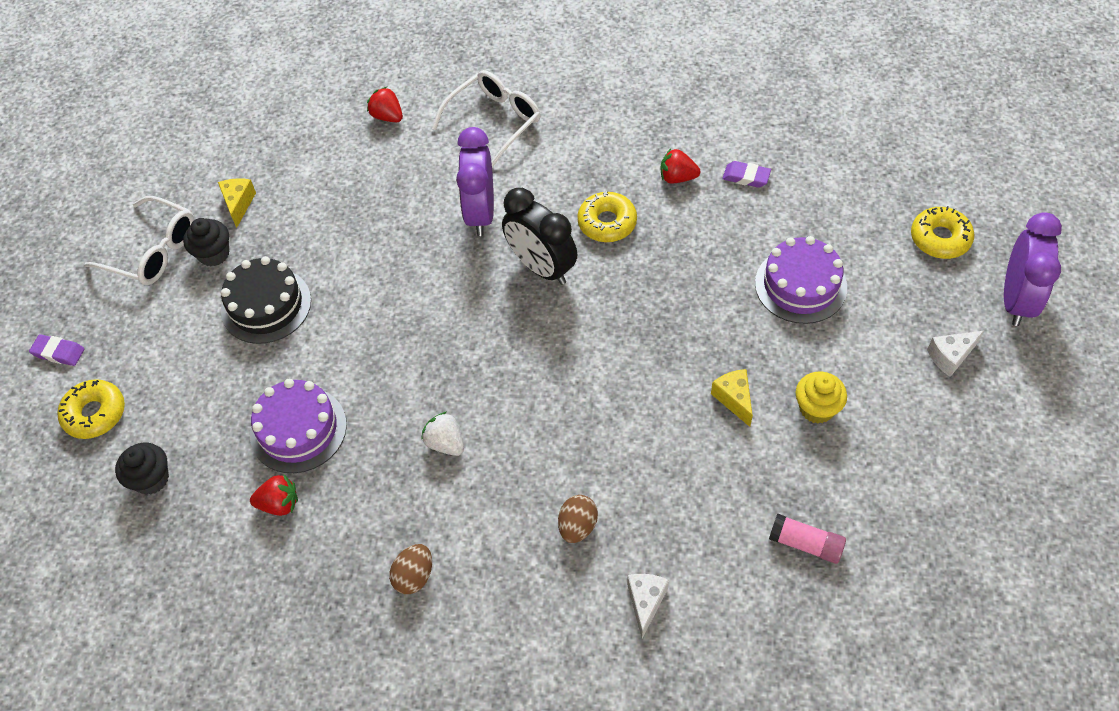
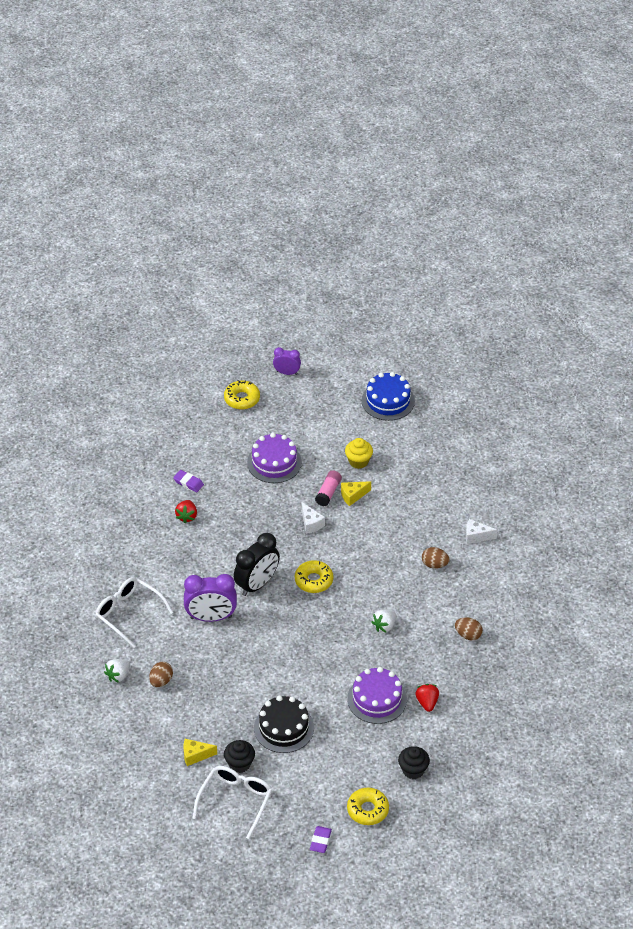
camera: 95 degrees left, 10 degrees down
(372, 162) = (161, 681): none -> brown egg
(387, 116) = (118, 675): red strawberry -> white strawberry
(607, 223) = (222, 552): yellow donut -> yellow donut (314, 580)
(746, 177) = (188, 483): purple eraser -> purple eraser turned 75 degrees counterclockwise
(805, 544) = (440, 471): pink glue stick -> pink glue stick (328, 493)
(950, 357) = (324, 404): white cheese -> white cheese (311, 523)
(977, 458) = (388, 401): none -> blue cake
(1016, 300) = (287, 373): purple clock -> purple clock, size x0.57

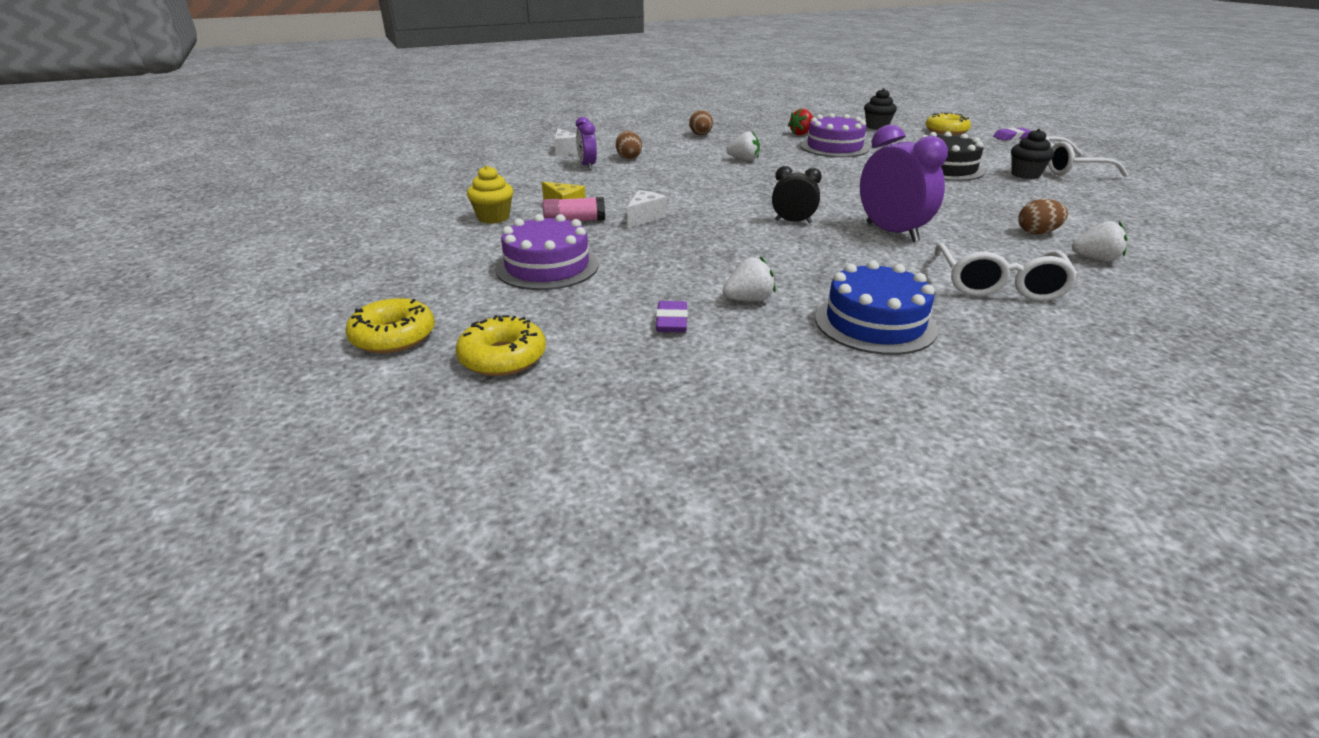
camera: 120 degrees left, 15 degrees down
(187, 516) = (748, 300): red strawberry -> white strawberry
(195, 755) = (1068, 193): yellow cheese -> none
(257, 584) = (793, 222): black clock -> black clock, size x0.57
(287, 373) = (291, 314): purple clock -> purple clock (587, 166)
(314, 580) = (736, 197): yellow donut -> yellow donut (503, 357)
(388, 401) = (343, 226): blue cake -> blue cake (875, 323)

